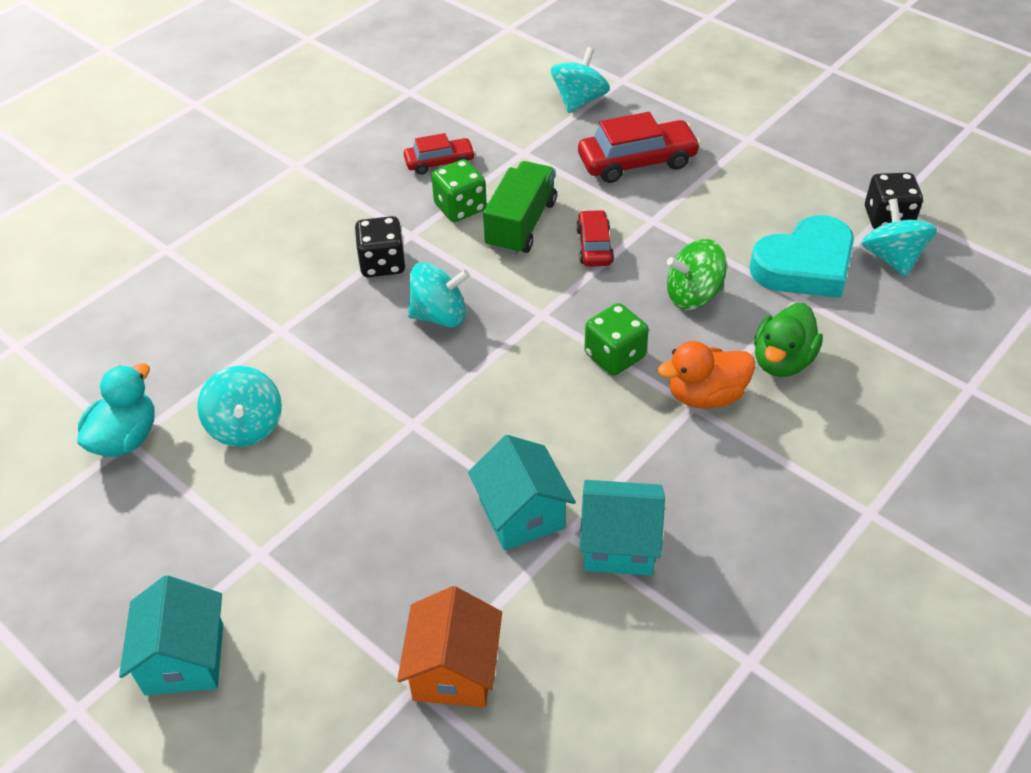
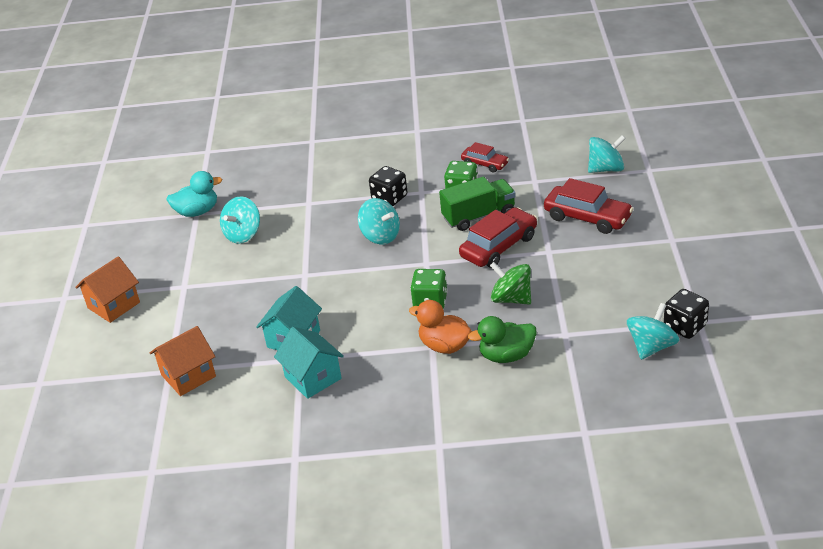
camera: 50 degrees right, 10 degrees down
(184, 659) = (114, 305): turquoise house -> orange house
(594, 246) = (499, 247): red car -> red car, size x1.68
(805, 266) = (594, 320): turquoise heart -> none

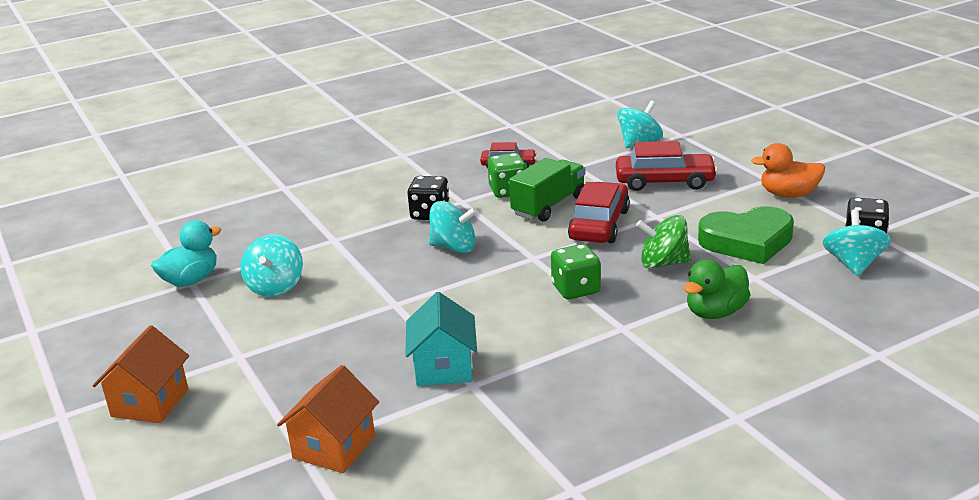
camera: 30 degrees left, 10 degrees down
(313, 378) = (509, 399): turquoise house -> none
(444, 346) = (636, 323): orange duck -> orange duck (788, 194)
(592, 298) = (747, 241): none -> green heart

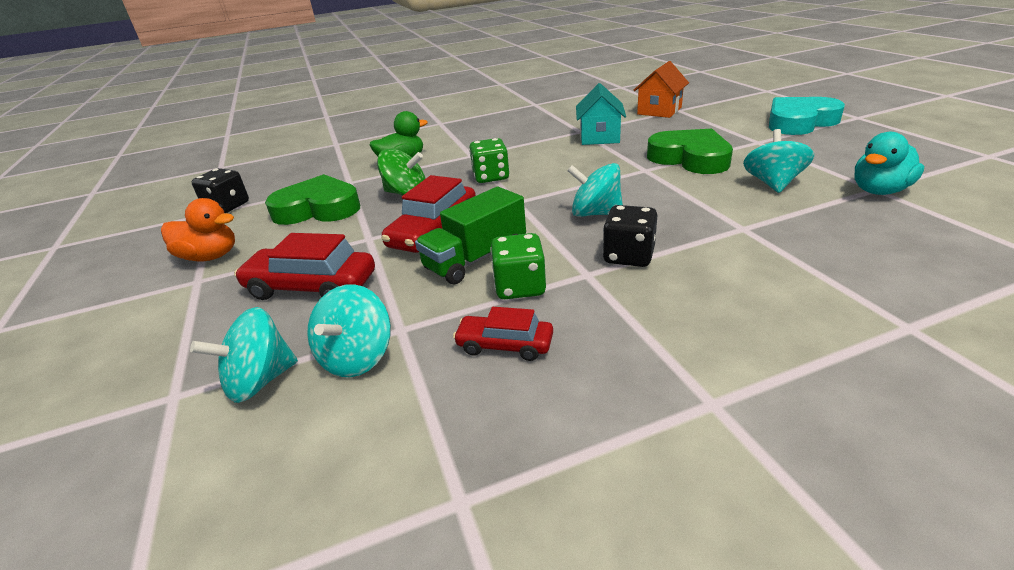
camera: 170 degrees left, 5 degrees up
(150, 403) = (799, 122): orange house -> turquoise heart
(337, 323) = (690, 158): none -> green heart
(853, 264) = (267, 189): turquoise spinning top -> turquoise spinning top (357, 357)

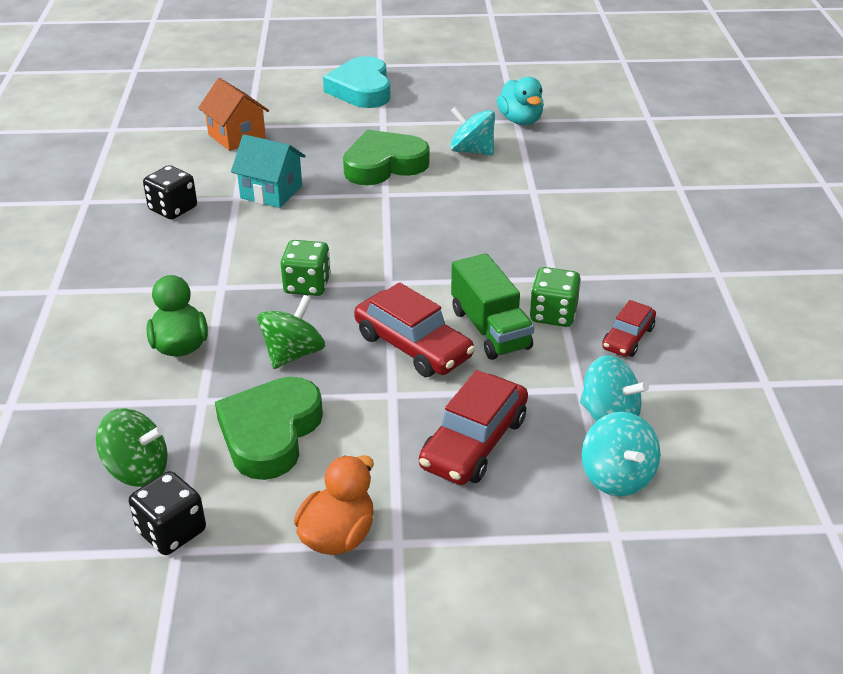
camera: 75 degrees left, 5 degrees up
(282, 184) = (137, 470): none -> green spinning top
(595, 213) = (454, 245): turquoise spinning top -> none
(628, 256) = (540, 251): black dice -> black dice (173, 209)

